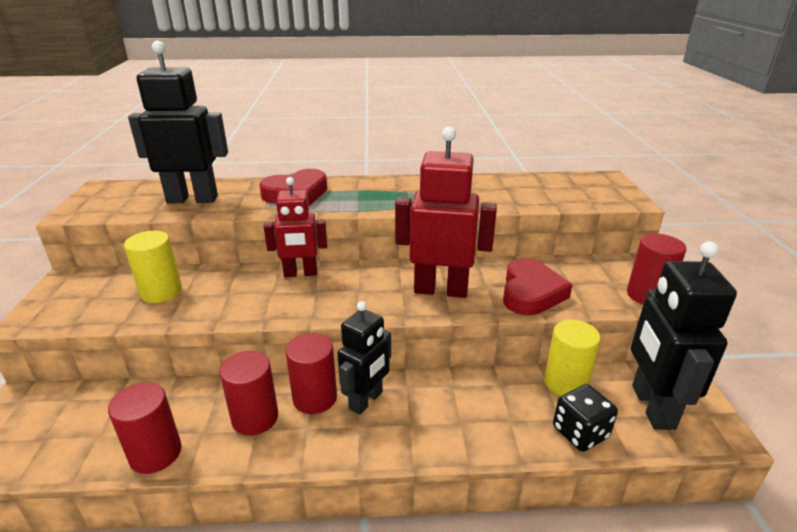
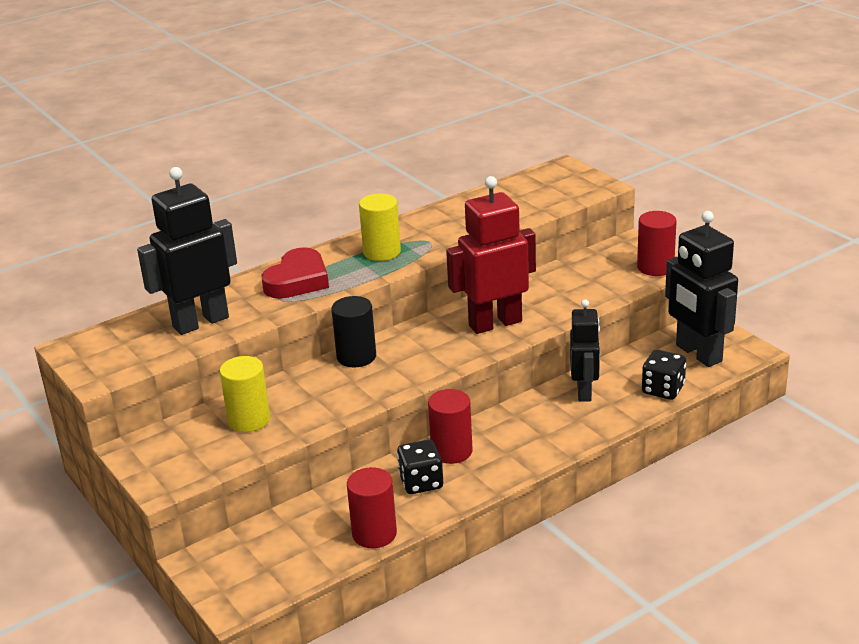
camera: 30 degrees left, 0 degrees up
(255, 418) = (421, 482): red cylinder -> black dice
(300, 273) = (356, 357): red robot -> black cylinder
(366, 400) = (494, 436): black robot -> black robot (584, 392)
(531, 293) = (568, 298): red heart -> none
(565, 383) = (628, 362): yellow cylinder -> yellow cylinder (382, 252)

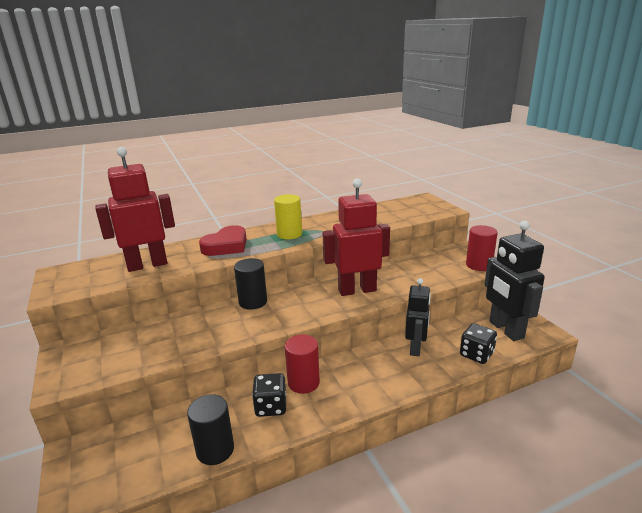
camera: 10 degrees right, 5 degrees down
(200, 322) = (147, 265): black robot -> red robot
(249, 420) = (155, 339): yellow cylinder -> none
(374, 534) = (215, 450): red cylinder -> black cylinder

